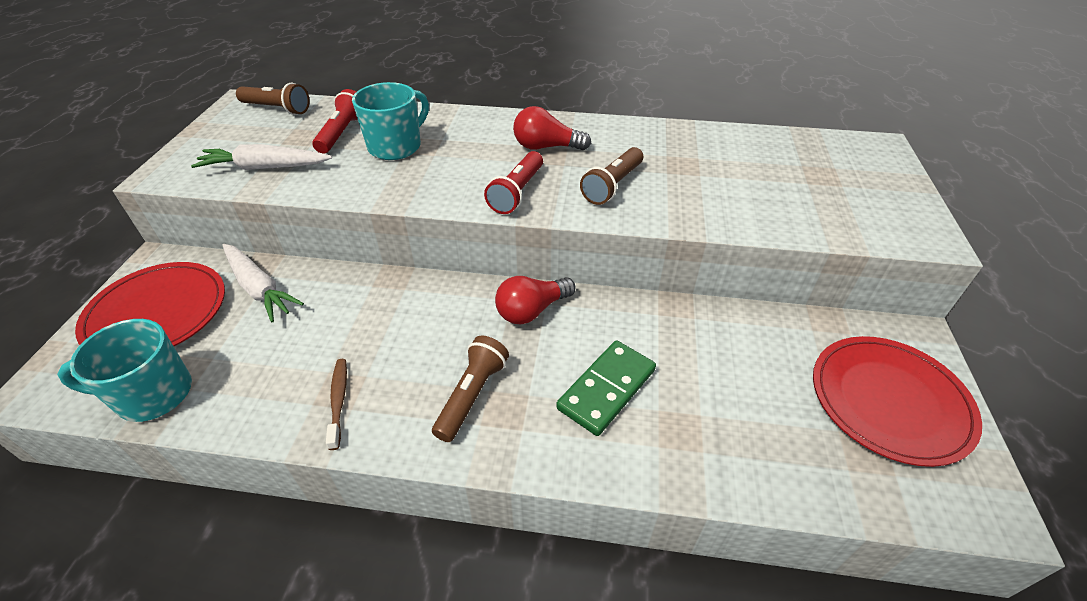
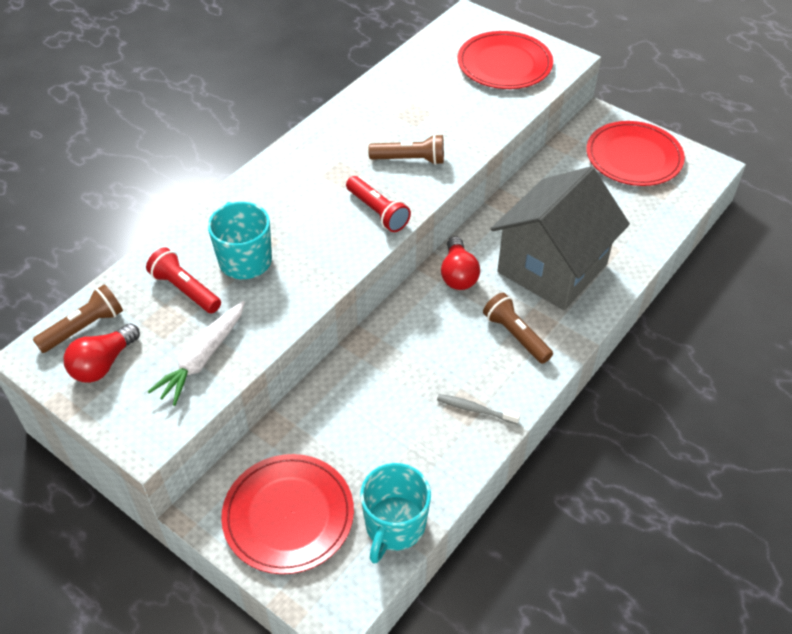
camera: 60 degrees left, 5 degrees up
(259, 288) = (308, 434): white carrot -> none
(338, 401) = (475, 409): brown toothbrush -> grey toothbrush
(546, 147) = (328, 171): red light bulb -> red light bulb (103, 364)
(606, 389) = (552, 268): green domino -> grey house
(612, 186) = (410, 160): brown flashlight -> brown flashlight turned 60 degrees counterclockwise
(844, 194) = (504, 64): none -> red plate

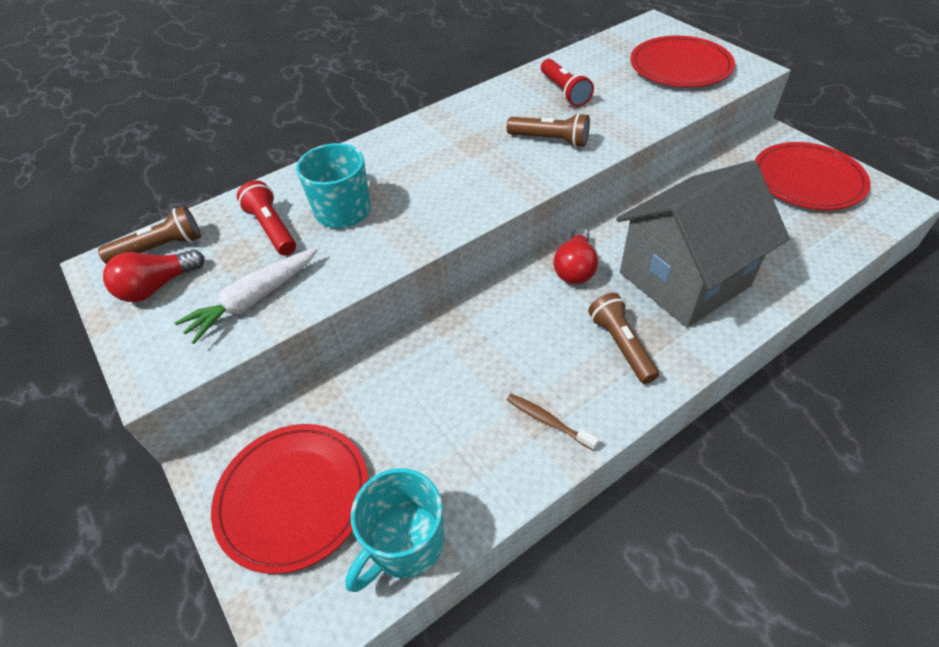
camera: 20 degrees right, 0 degrees up
(378, 212) = (497, 184): red flashlight -> red flashlight (564, 92)
(475, 409) = (548, 421): grey toothbrush -> brown toothbrush

